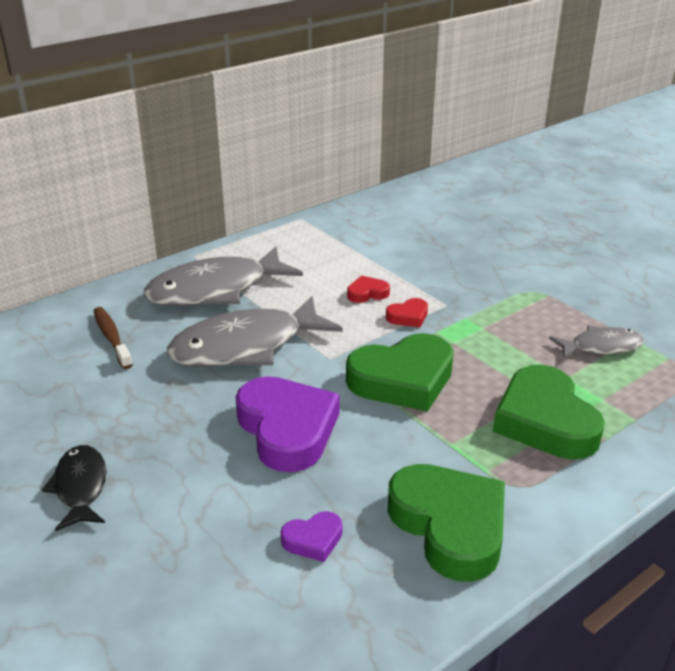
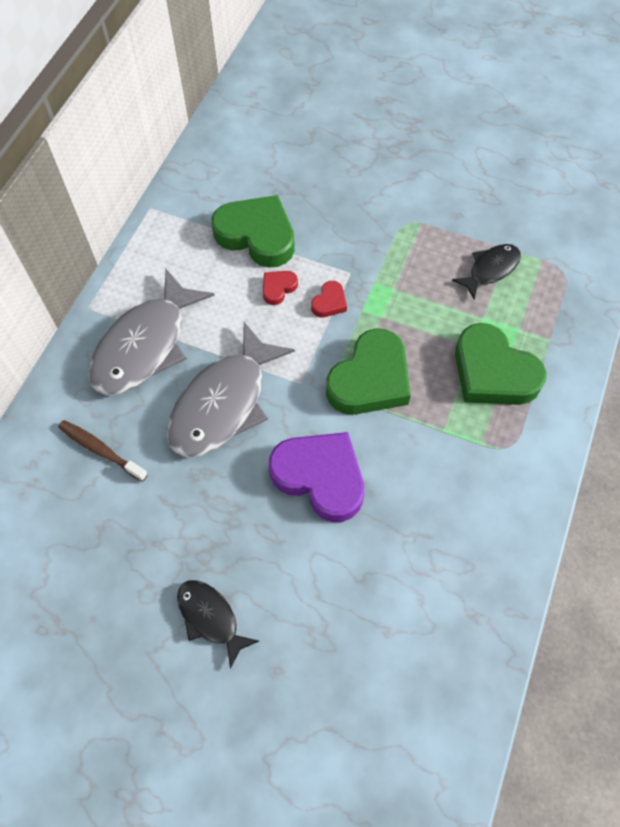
camera: 30 degrees left, 30 degrees up
(313, 540) = (408, 570): purple heart -> none
(450, 526) = (486, 507): green heart -> green heart (257, 235)
(601, 347) = (490, 269): grey fish -> black fish

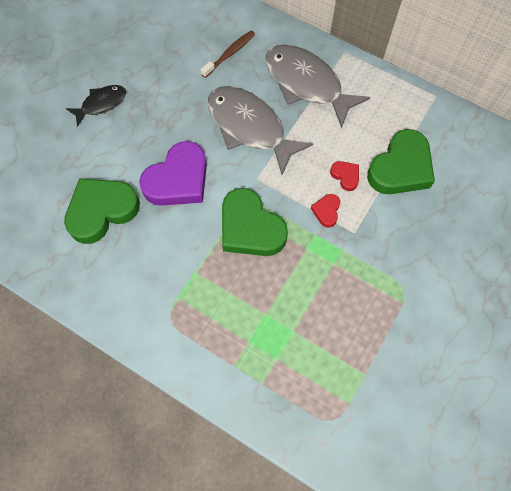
camera: 100 degrees right, 5 degrees up
(329, 302) = (326, 211): red heart -> red heart turned 60 degrees clockwise
(490, 269) = (343, 351): black fish -> none
(493, 372) = (238, 324): green heart -> green heart (101, 211)

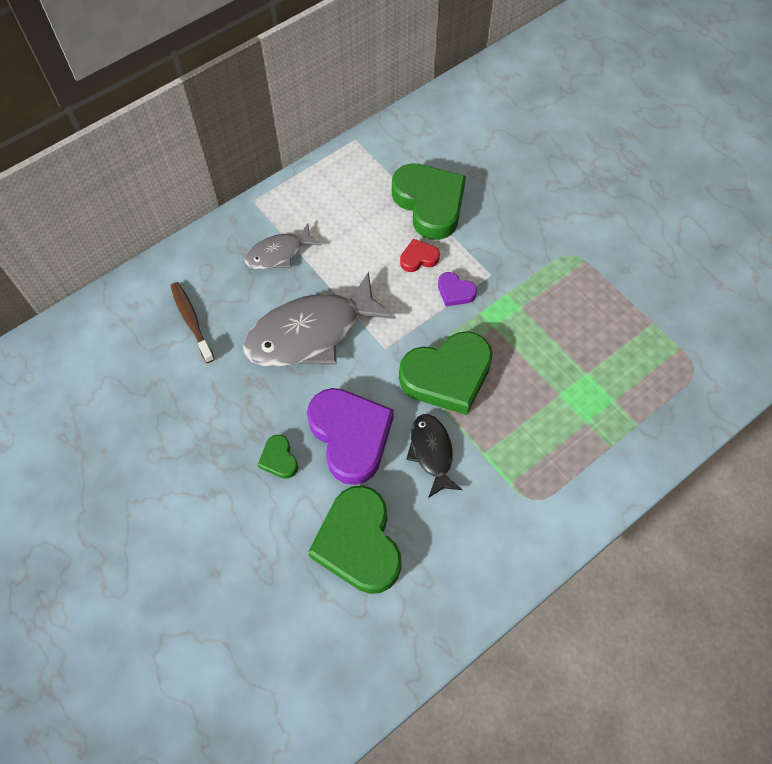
camera: 70 degrees left, 5 degrees down
(101, 104) = (190, 501): black fish -> black fish (431, 452)
(146, 142) = (279, 459): none -> green heart
(306, 84) = (279, 253): grey fish -> grey fish, size x0.53
(326, 211) = (455, 292): red heart -> purple heart

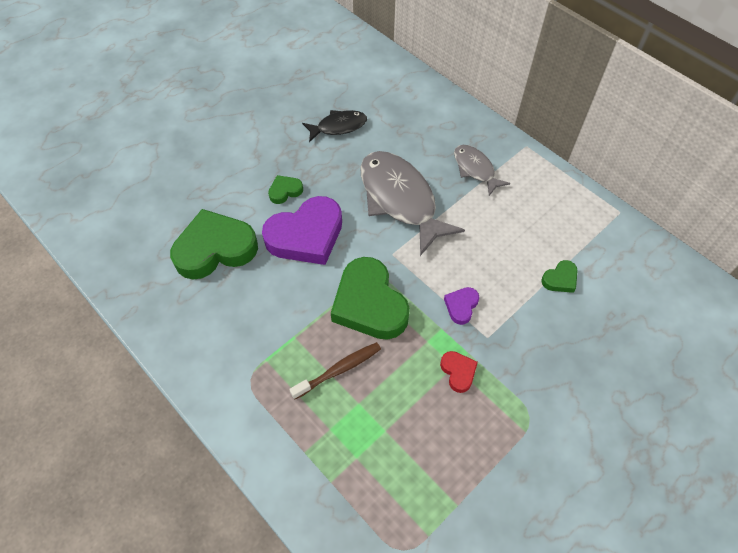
camera: 85 degrees right, 5 degrees down
(191, 321) = (400, 123): brown toothbrush -> brown toothbrush (339, 370)
(418, 258) = (493, 273): red heart -> red heart (458, 372)
(429, 204) = (560, 279): green heart -> green heart, size x0.45
(431, 452) = (293, 295): black fish -> black fish (338, 126)

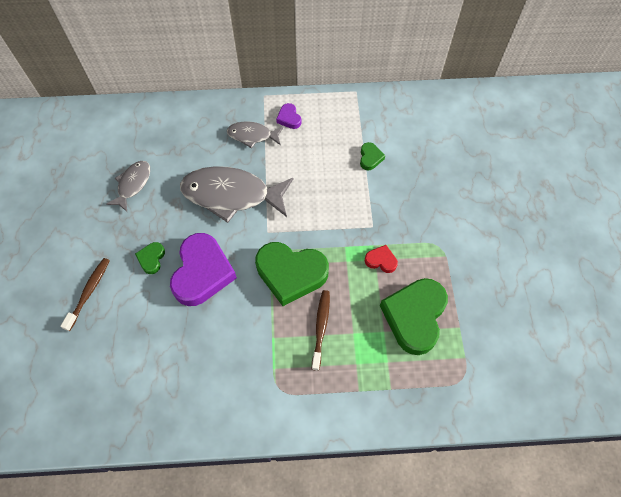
camera: 50 degrees left, 5 degrees up
(215, 249) = (153, 340): green heart -> green heart (414, 316)
(218, 174) = (89, 292): none -> brown toothbrush
(338, 126) = (133, 184): black fish -> grey fish
(461, 306) = (340, 223): purple heart -> purple heart (289, 118)

